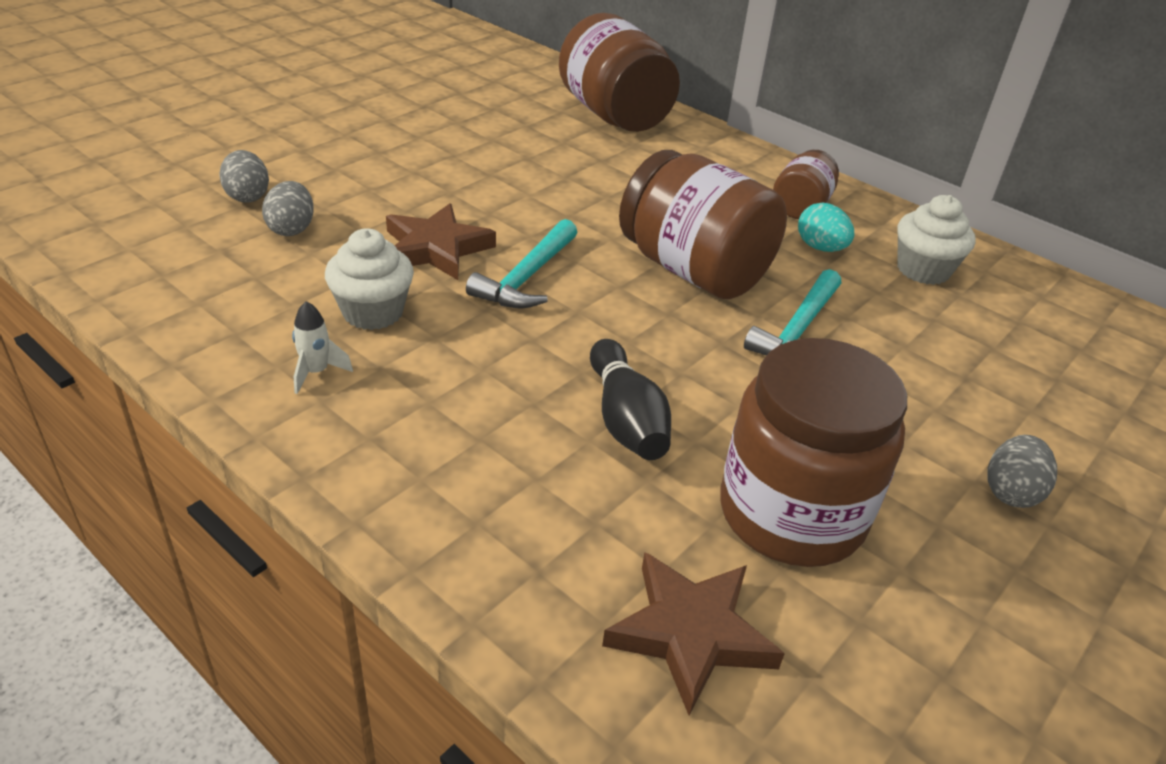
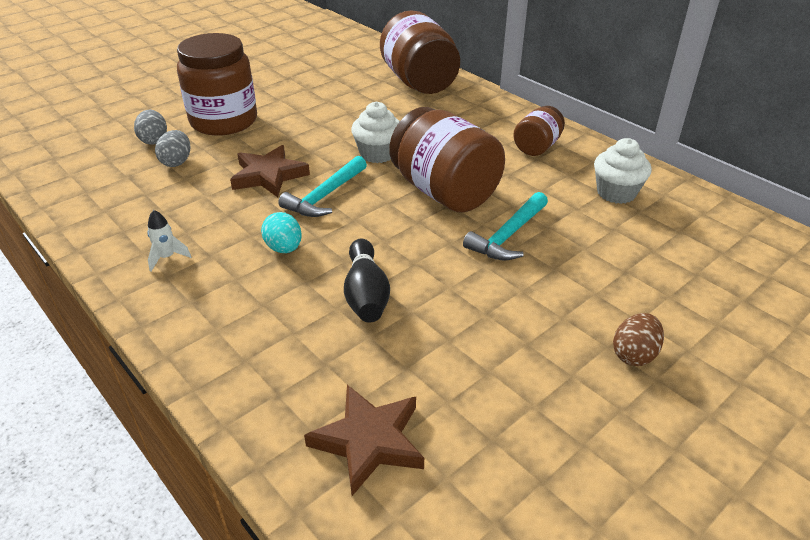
camera: 10 degrees right, 0 degrees up
(373, 312) = (215, 218): white cupcake -> white cupcake (377, 154)
(791, 513) = (465, 363): brown jar -> brown jar (224, 121)
(820, 248) = (543, 176): turquoise egg -> turquoise egg (284, 248)
(1011, 492) = (634, 354): grey egg -> brown egg

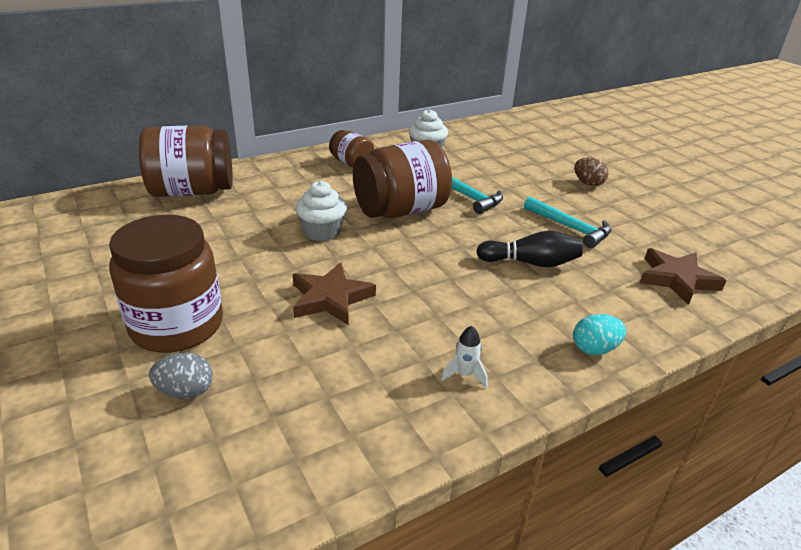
camera: 80 degrees left, 5 degrees down
(177, 162) = (261, 368): grey egg -> none
(284, 248) = (463, 297): turquoise egg -> turquoise egg (594, 349)
(325, 196) = (384, 267): turquoise hammer -> turquoise hammer (570, 228)

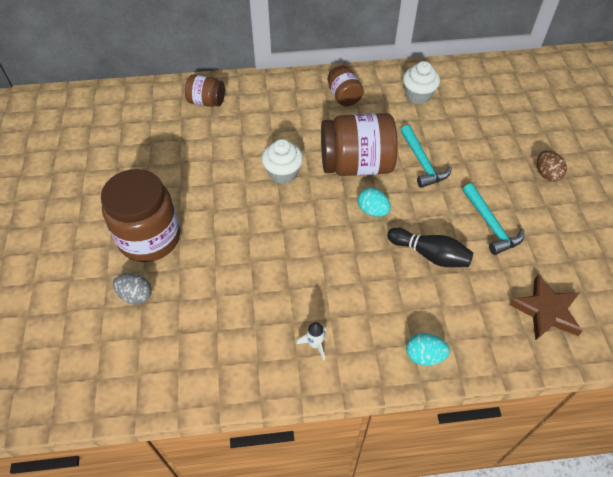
camera: 25 degrees right, 20 degrees up
(192, 191) = (206, 102): brown jar -> brown jar, size x0.53
(330, 298) = (258, 244): brown star -> none
(444, 241) = (372, 210): none -> turquoise egg

